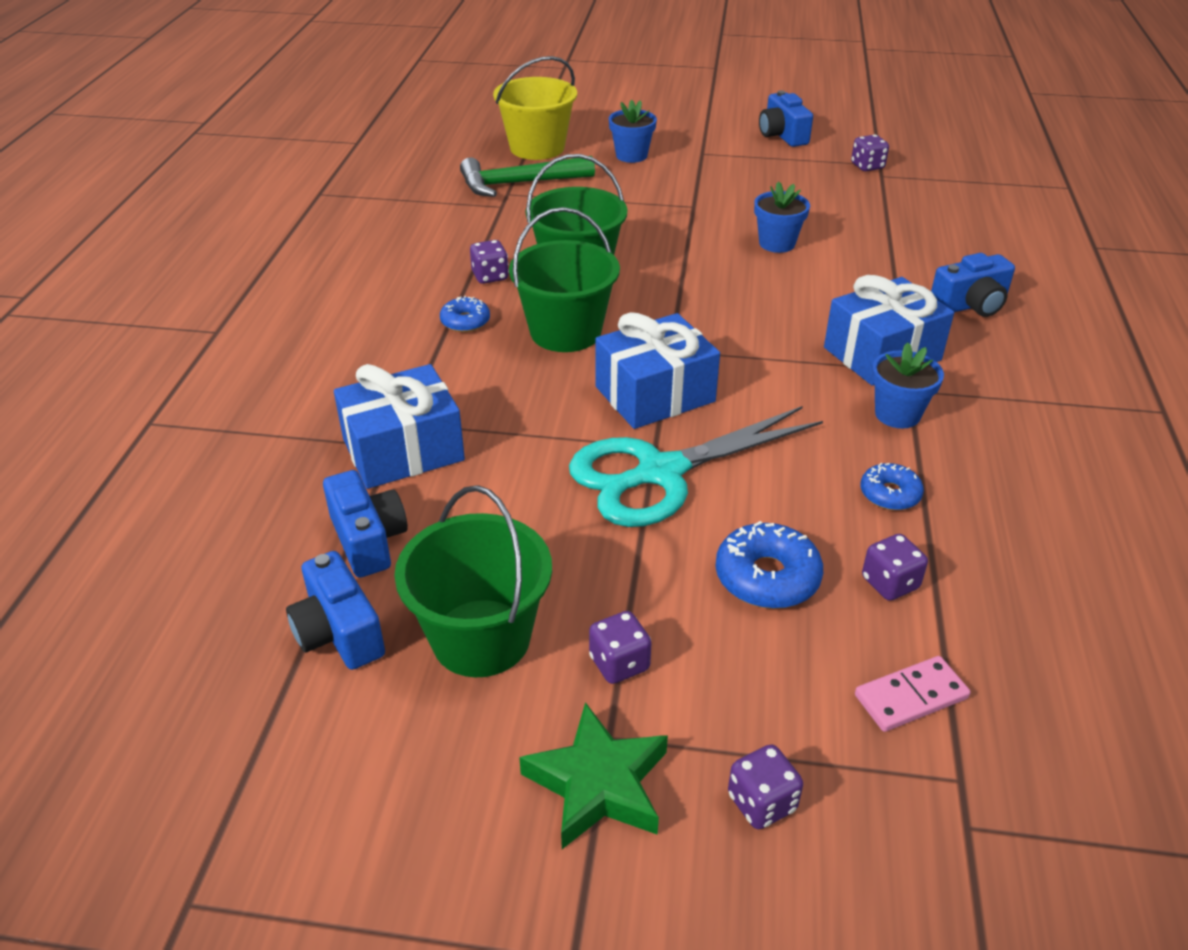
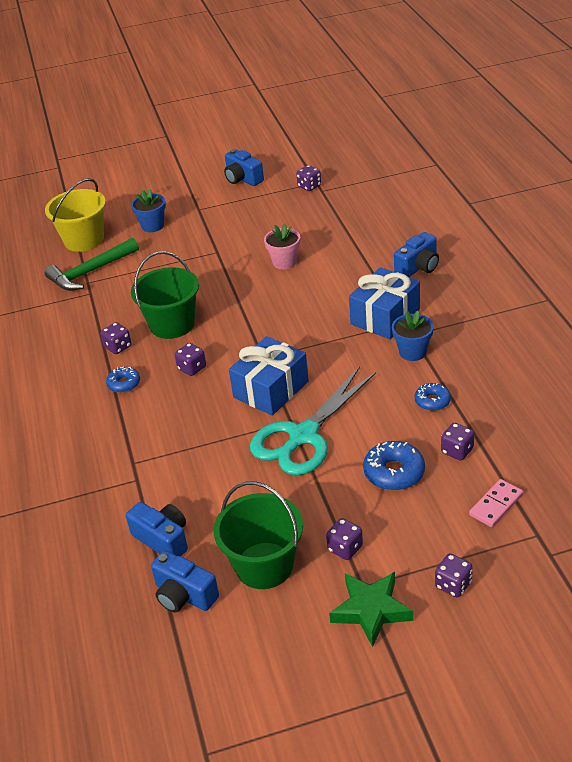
camera: 20 degrees left, 0 degrees up
(403, 450) = (144, 479): blue gift -> none
(565, 332) = (192, 368): green bucket -> purple dice
(777, 243) = (284, 262): blue flower pot -> pink flower pot

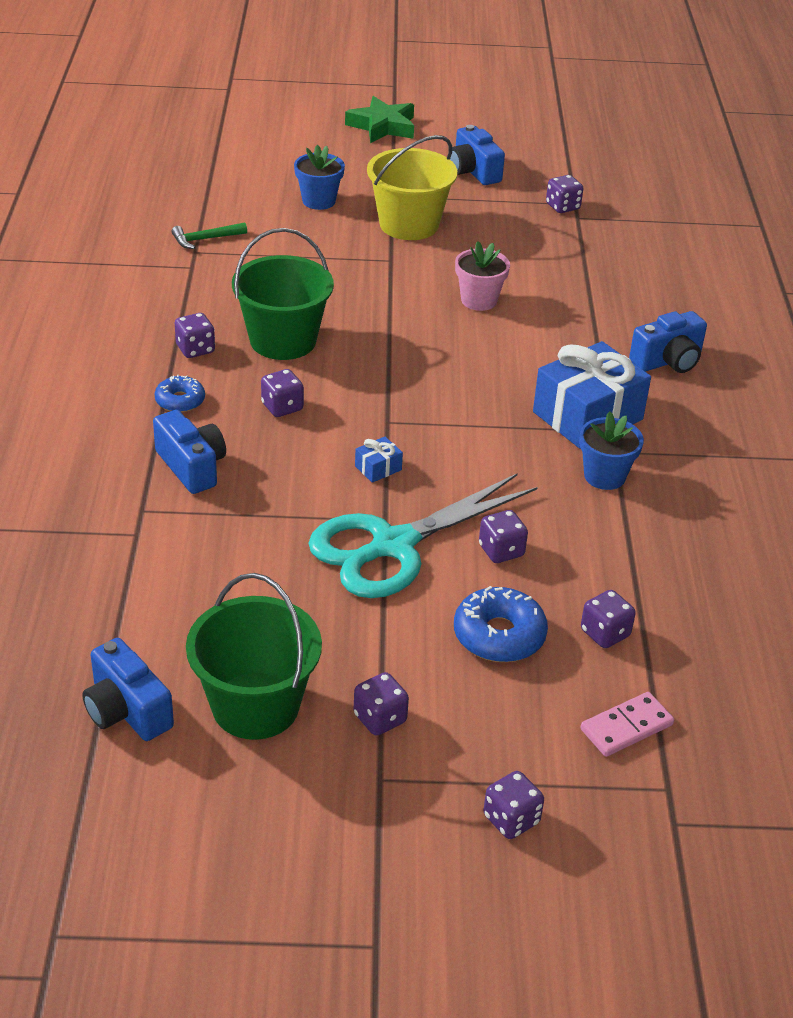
camera: 10 degrees right, 0 degrees up
(84, 240) = (217, 194): yellow bucket -> yellow bucket (409, 224)
(90, 272) = (205, 239): green hammer -> green hammer, size x0.53
(163, 539) = (133, 625): blue camera -> blue camera (191, 466)
(271, 389) = (378, 468): blue gift -> blue gift, size x0.40
(371, 419) = (501, 551): none -> purple dice
(371, 610) = (376, 816): green star -> green star (382, 126)
(432, 401) = (601, 553): blue donut -> none

